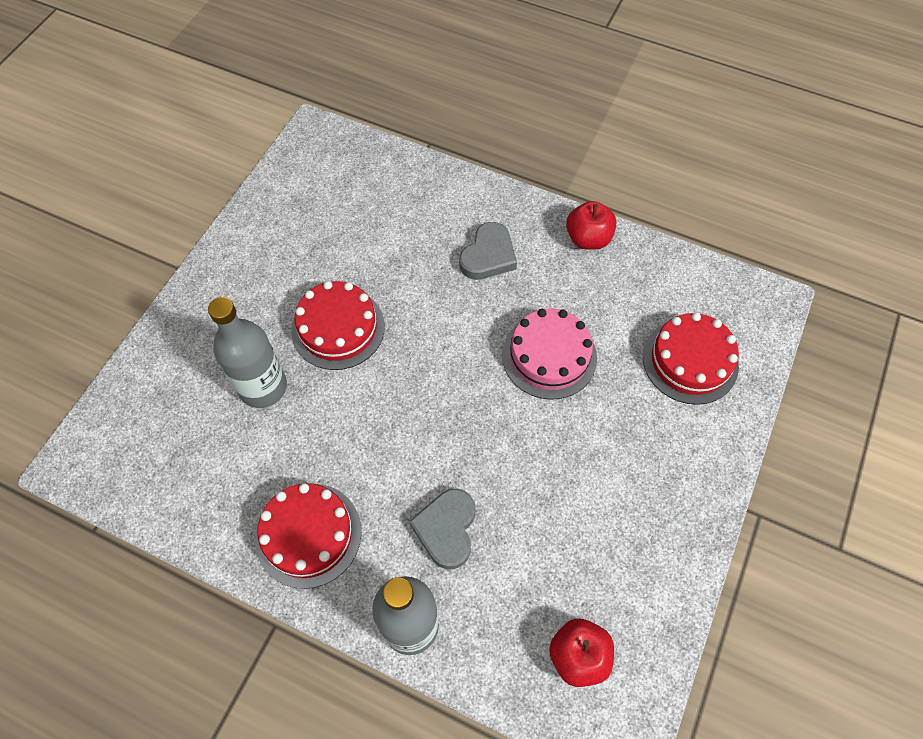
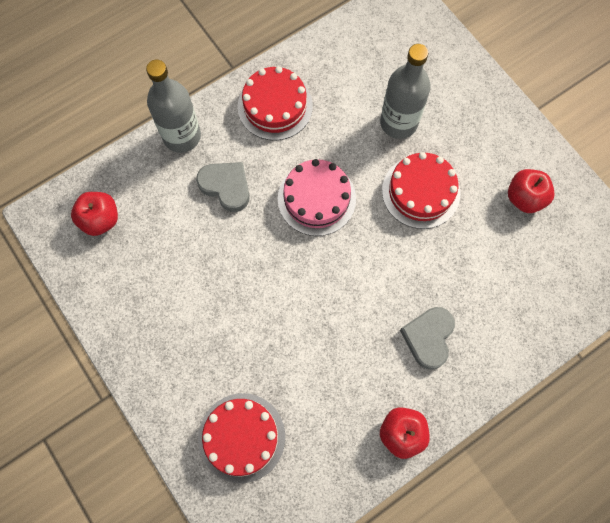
camera: 120 degrees right, 10 degrees up
(294, 238) = (524, 198): none -> red apple
(488, 256) = (428, 337): grey heart -> grey heart turned 45 degrees clockwise
(549, 356) = (310, 329): pink cake -> pink cake (316, 198)

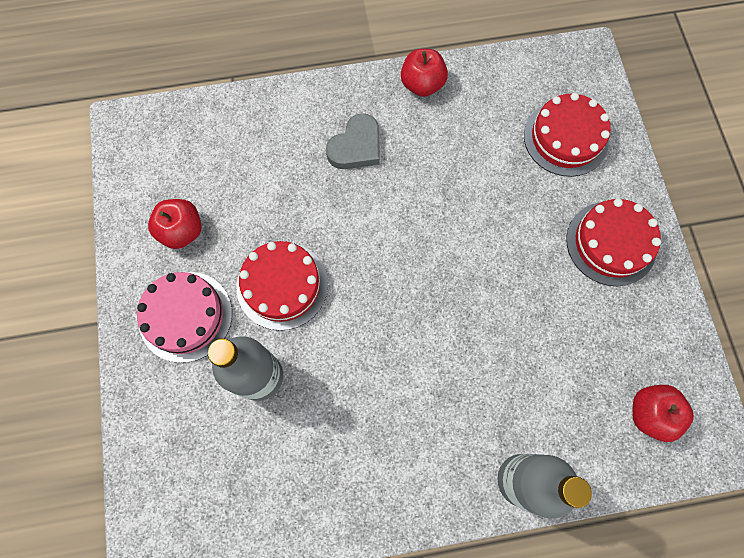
camera: 155 degrees left, 0 degrees up
(226, 186) = (491, 388): grey heart -> none
(275, 106) = (392, 468): red cake -> red cake (611, 243)
(316, 198) = (396, 328): pink cake -> pink cake (185, 316)

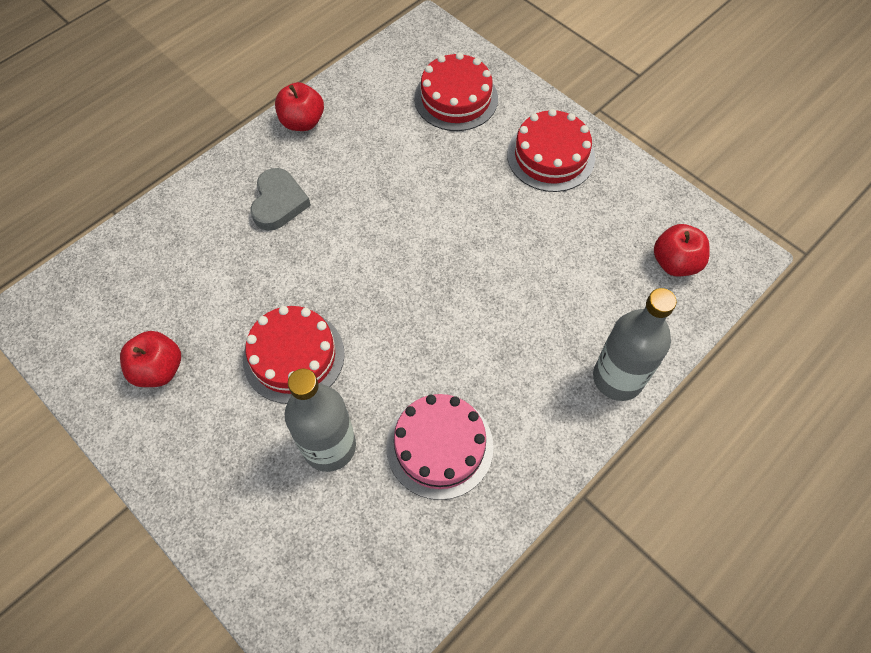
camera: 35 degrees left, 10 degrees down
(185, 316) = (217, 441): pink cake -> pink cake (439, 446)

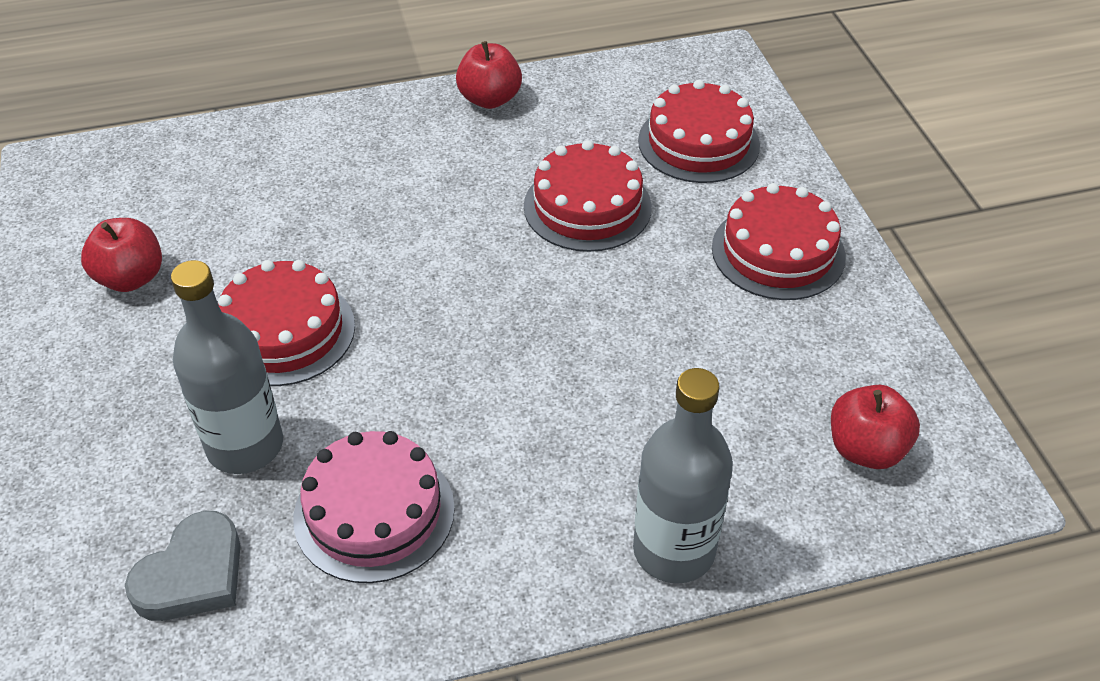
camera: 30 degrees right, 15 degrees down
(278, 203) = (396, 169): grey heart -> grey heart (193, 575)
(420, 175) = (587, 207): none -> red cake

